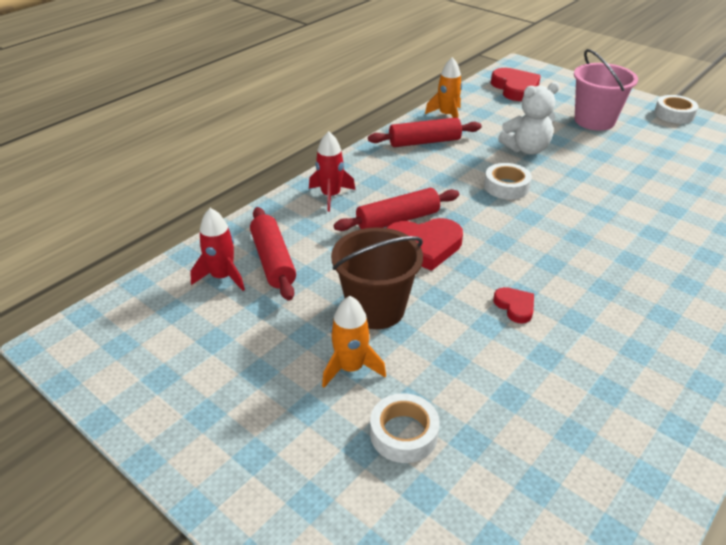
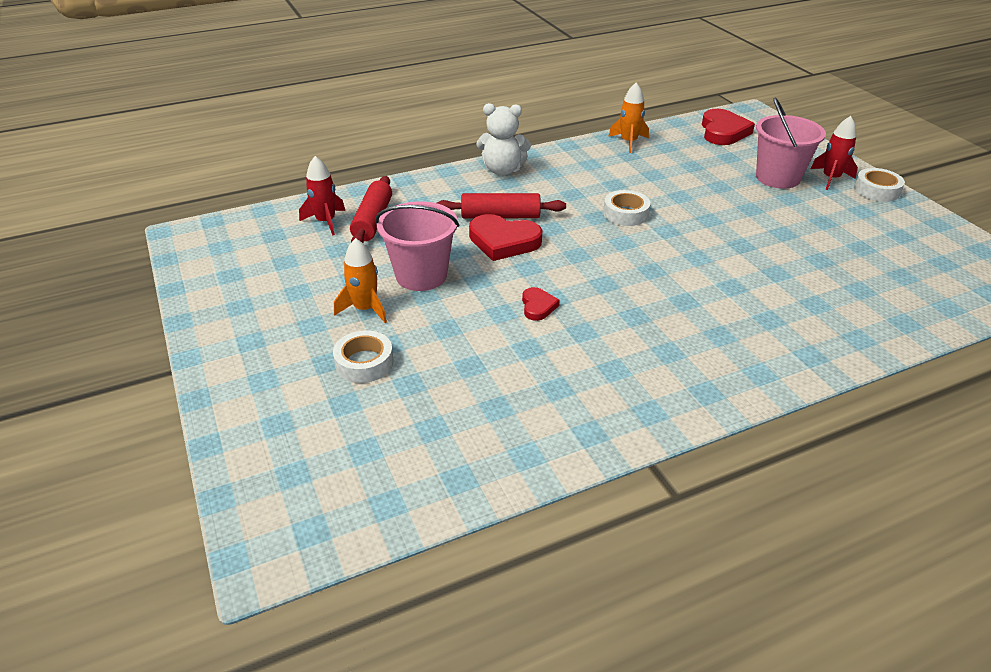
camera: 25 degrees right, 0 degrees up
(331, 196) = (461, 184): red rocket -> red rocket (830, 178)
(376, 309) = (421, 275): brown bucket -> pink bucket
(424, 142) = (585, 160): red rolling pin -> none
(526, 149) = (678, 187): white teddy bear -> white teddy bear (502, 170)

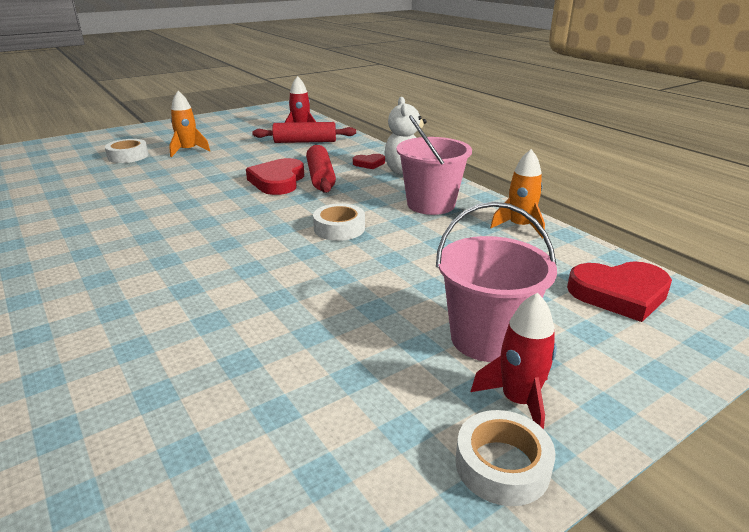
camera: 80 degrees right, 10 degrees down
(421, 275) = (227, 160): pink bucket -> pink bucket (431, 204)
(538, 306) = (176, 198): red heart -> red heart (369, 163)

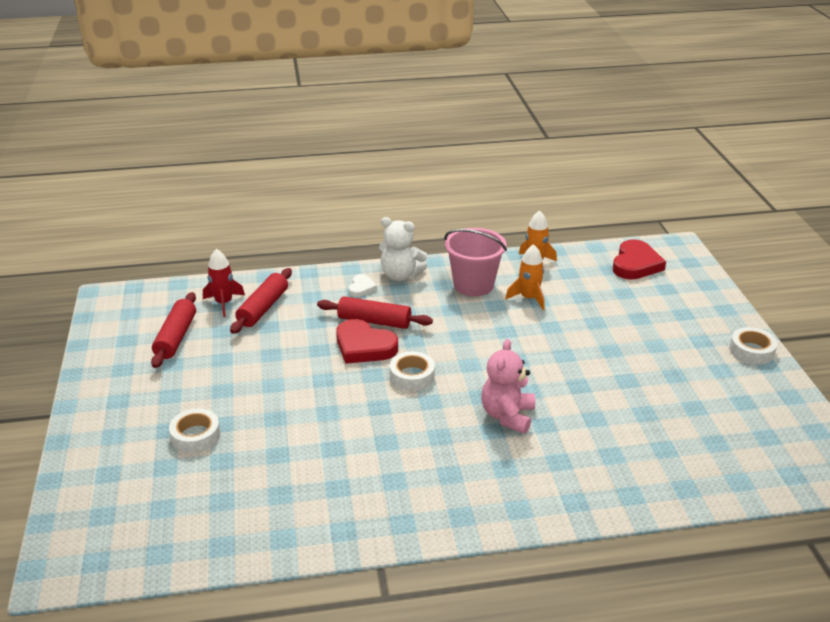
camera: 65 degrees left, 5 degrees up
(188, 151) = (218, 389): orange rocket -> orange rocket (529, 298)
(195, 264) = (507, 416): none -> pink teddy bear
(246, 129) = (176, 337): none -> red rolling pin
(339, 228) = (488, 337): white tape -> white tape (412, 376)
(369, 163) = (361, 288): red heart -> white heart
(486, 338) = (658, 322): pink bucket -> none
(518, 401) = (712, 331): red rocket -> none

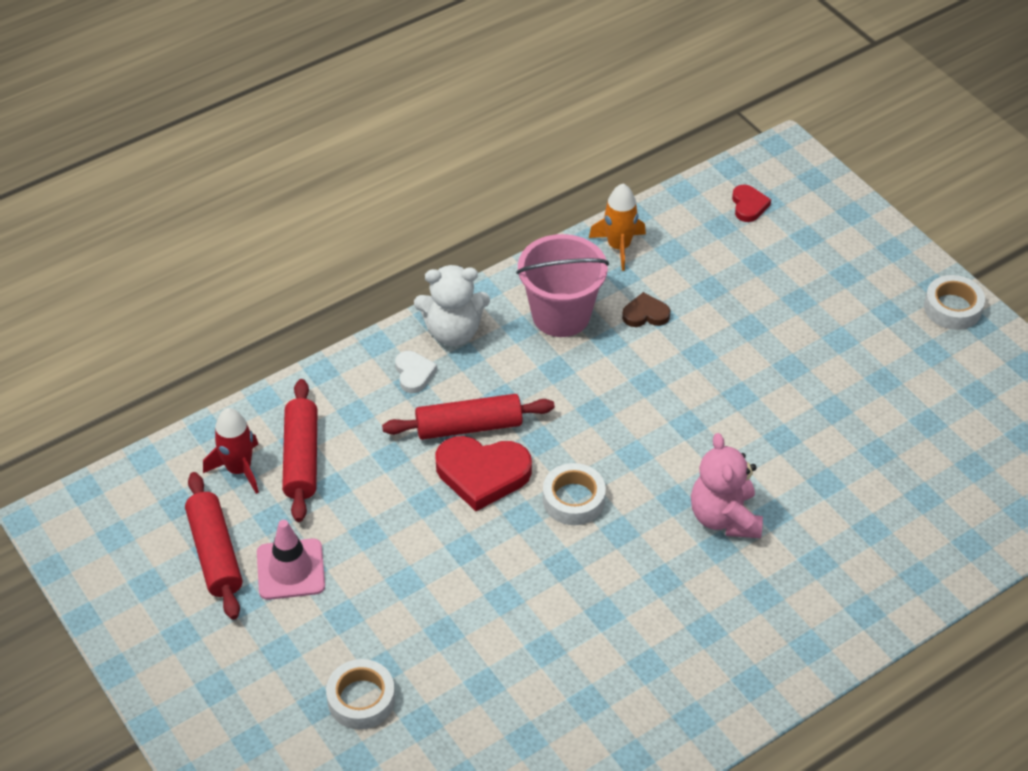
camera: 25 degrees left, 15 degrees up
(211, 358) = (290, 569): none -> pink traffic cone
(529, 298) = (645, 314): orange rocket -> brown heart
(635, 264) = (748, 205): red heart -> red heart, size x0.53

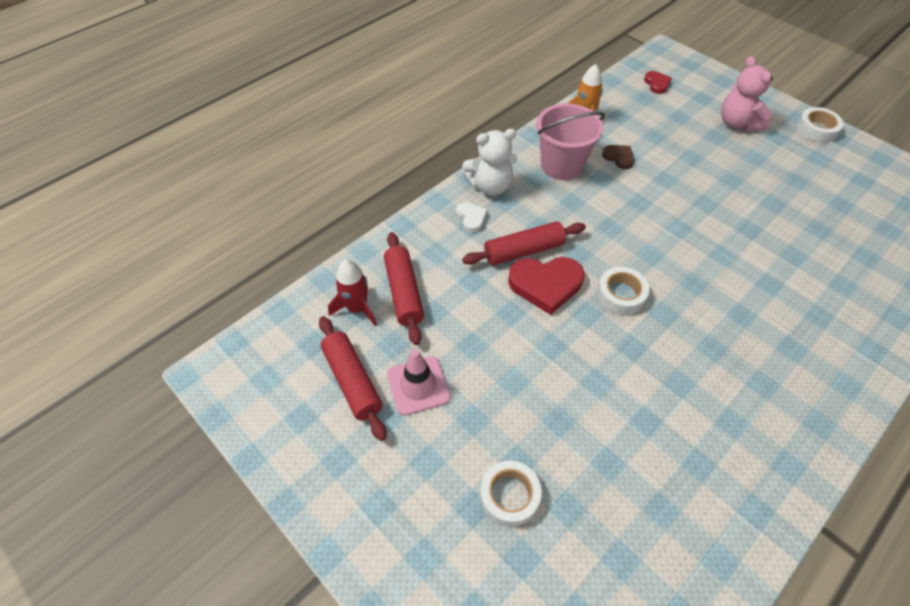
camera: 10 degrees left, 5 degrees up
(645, 314) = (619, 158): brown heart -> brown heart turned 60 degrees clockwise
(724, 517) = (736, 292): pink teddy bear -> pink teddy bear (737, 123)

